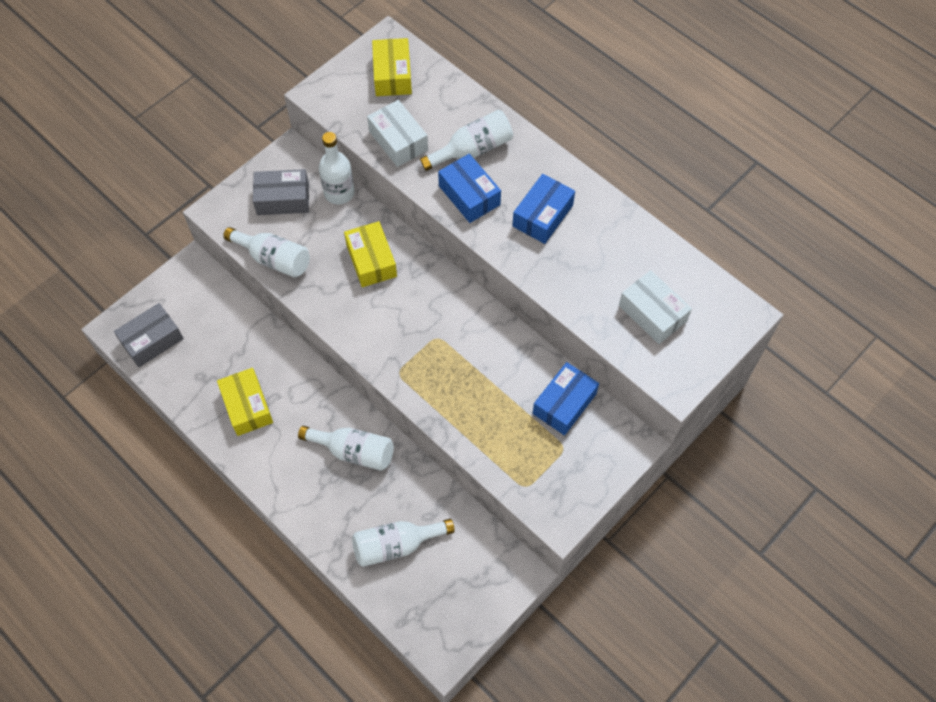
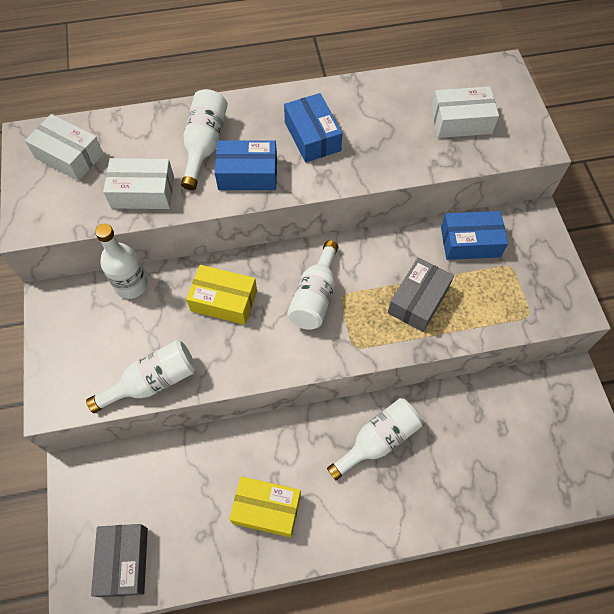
camera: 55 degrees left, 0 degrees up
(283, 199) = (94, 335): grey box -> grey box (418, 300)
(392, 75) = (69, 156): yellow box -> white box
(396, 545) = (491, 459): white bottle -> white bottle (315, 297)
(564, 403) = (470, 242): blue box -> blue box turned 75 degrees counterclockwise

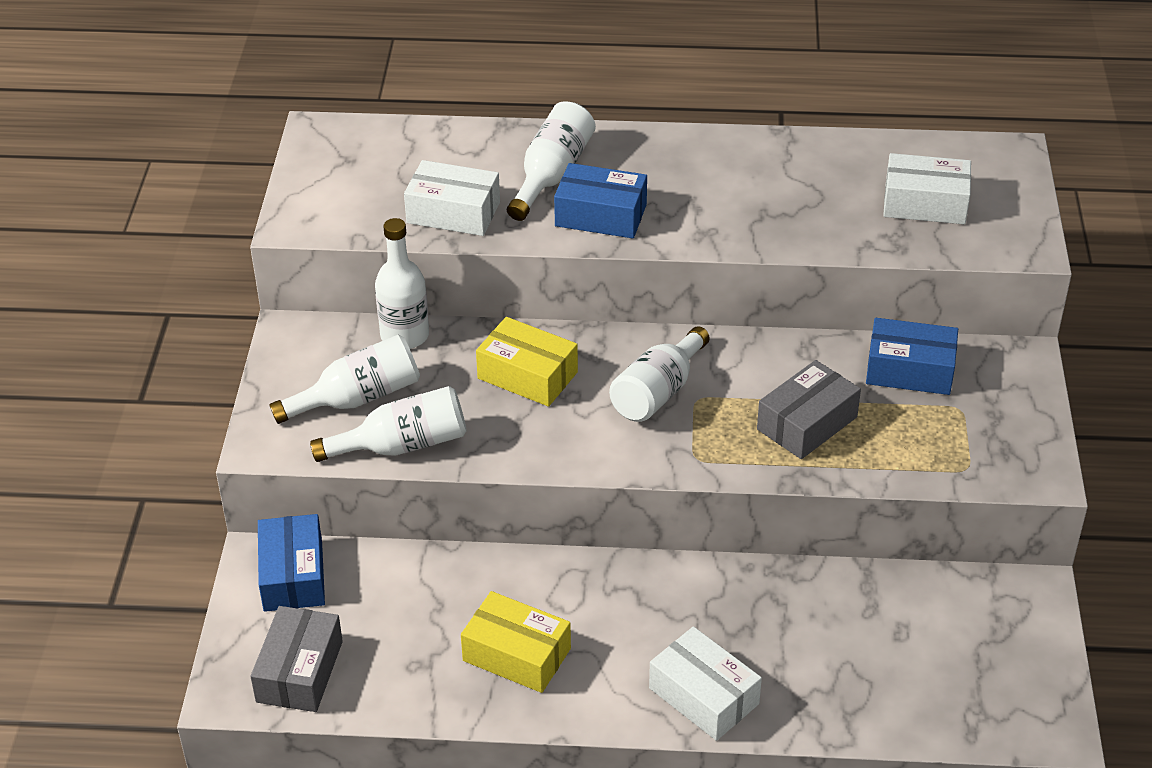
camera: 15 degrees right, 20 degrees down
(69, 156) = (367, 159): white box -> white box (704, 696)
(312, 136) = (704, 188): blue box -> blue box (293, 575)
(378, 440) = (706, 609): white bottle -> white bottle (359, 399)

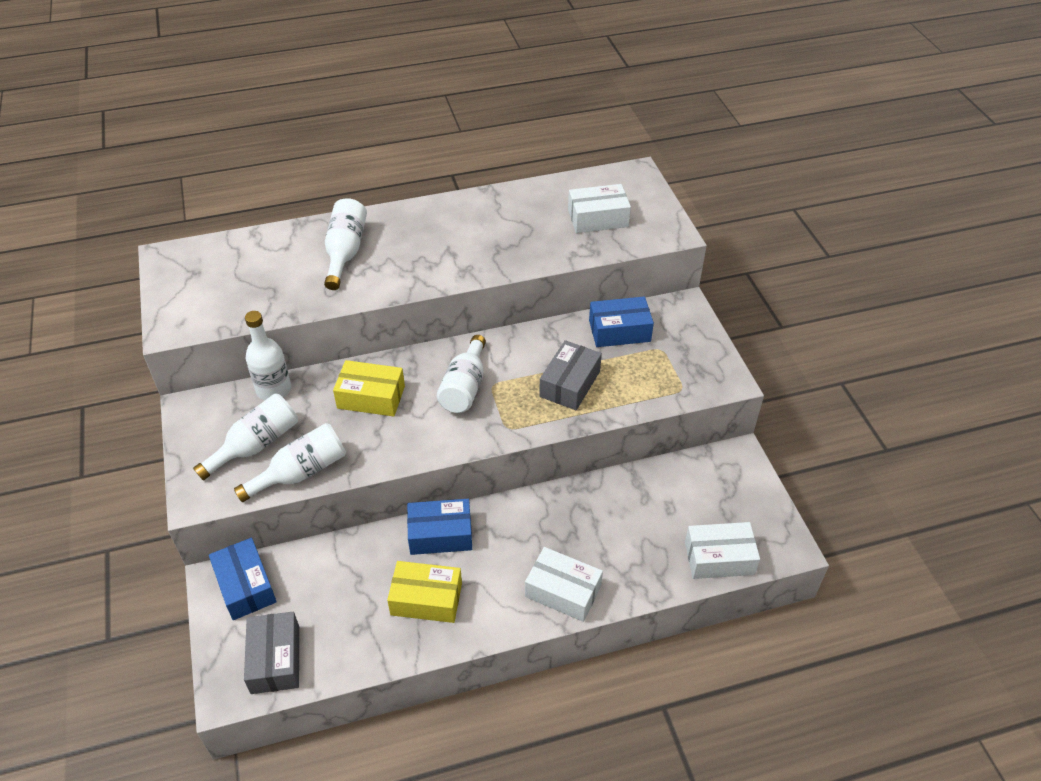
camera: 20 degrees left, 5 degrees up
(453, 212) = (285, 294): white box -> white box (719, 558)
(601, 215) = (390, 273): blue box -> blue box (440, 534)

